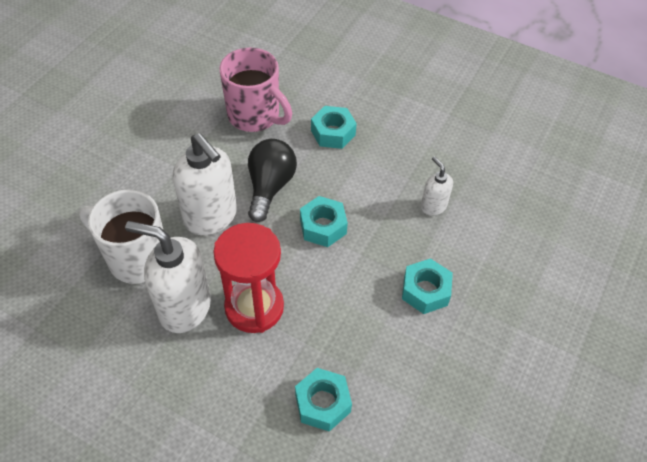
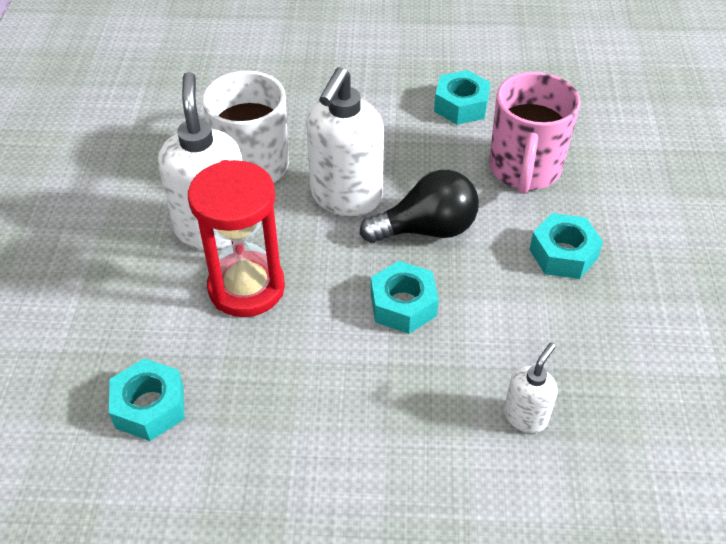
camera: 65 degrees right, 5 degrees down
(425, 291) = (373, 459): turquoise nut -> turquoise nut (461, 106)

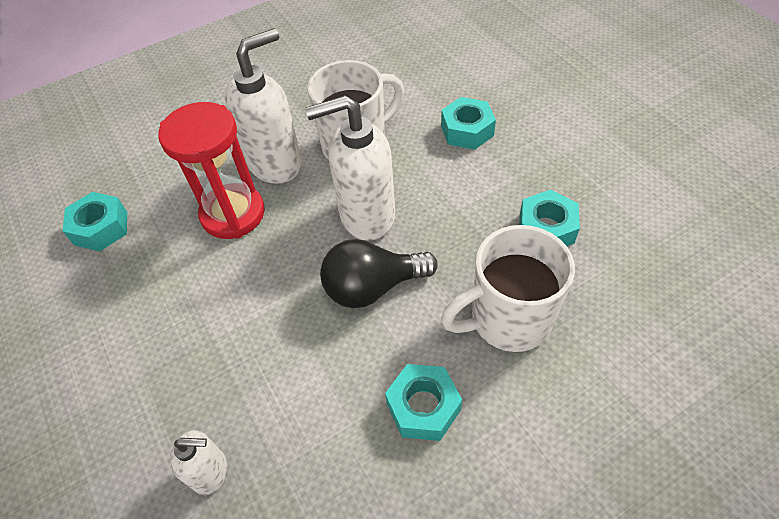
camera: 60 degrees right, 5 degrees up
(403, 305) = (278, 317): turquoise nut -> turquoise nut (467, 130)
(426, 229) = (373, 287): black light bulb -> black light bulb turned 120 degrees clockwise
(524, 170) = (507, 319): pink mug -> white mug

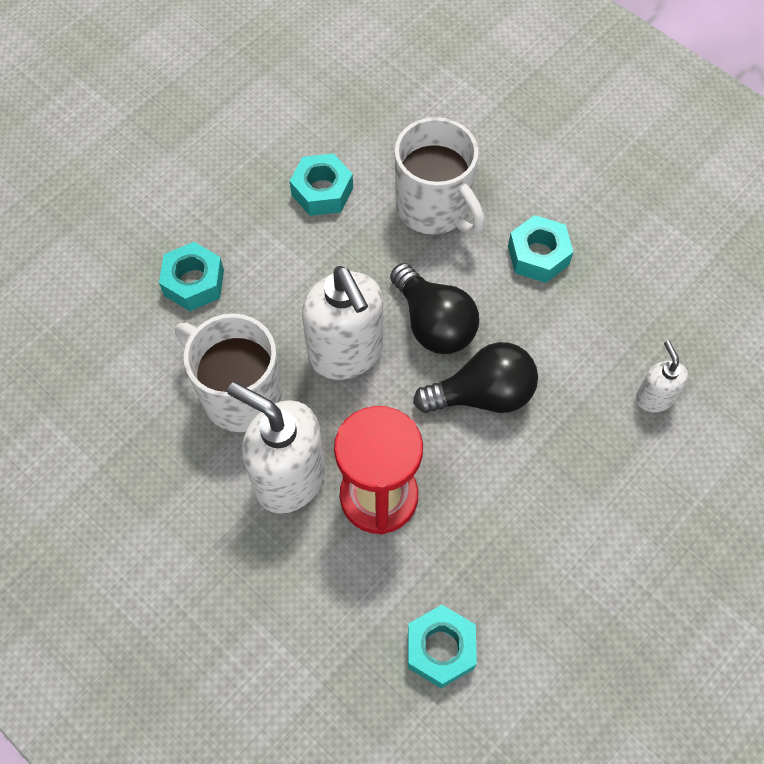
camera: 110 degrees left, 10 degrees up
(285, 309) = (482, 395): none -> black light bulb

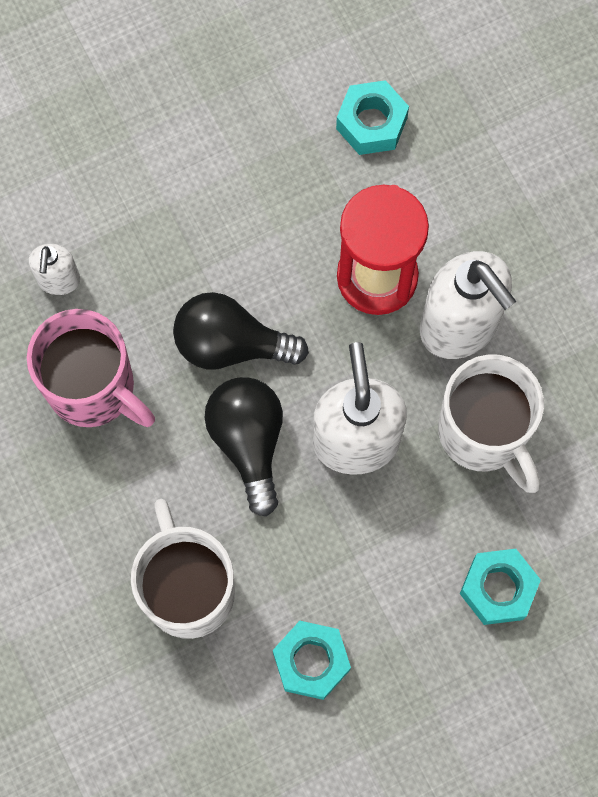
camera: 160 degrees left, 10 degrees up
(538, 255) = (97, 485): turquoise nut -> none
(578, 322) = (93, 388): none -> pink mug

